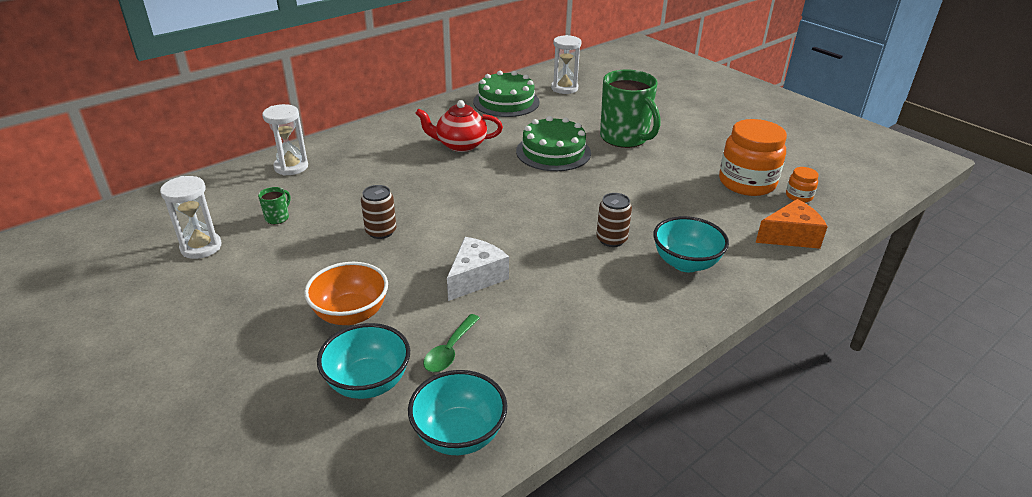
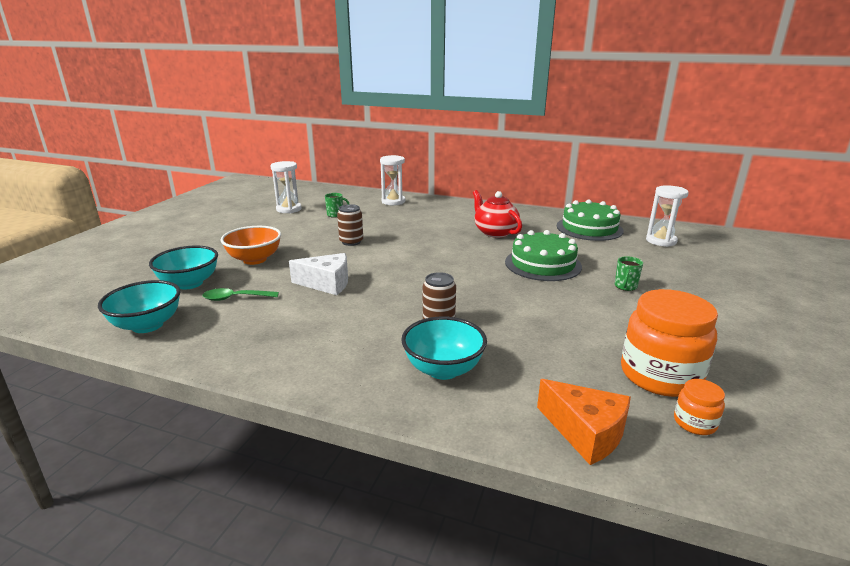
camera: 60 degrees right, 10 degrees down
(625, 138) = (625, 286): green mug -> green mug, size x0.40

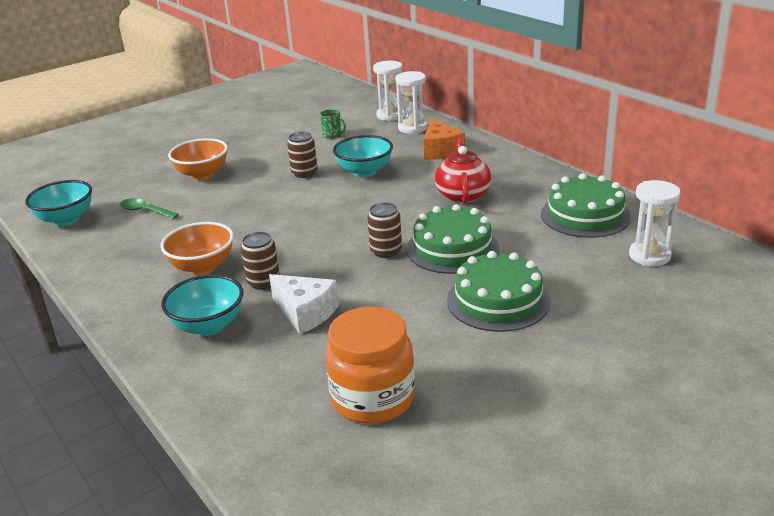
camera: 35 degrees right, 5 degrees up
(189, 283) = (130, 187): turquoise bowl -> turquoise bowl (364, 171)
(289, 209) = (298, 118): white hourglass -> white hourglass (390, 115)
(327, 284) = (227, 216): white cheese -> white cheese (305, 313)
(364, 326) = (202, 267): none -> orange bowl
(500, 277) = (386, 251): none -> brown can
(585, 433) = (235, 416): orange cheese -> orange cheese (440, 151)
(625, 286) = (498, 300): green mug -> green cake
(694, 423) = (331, 447): orange jar -> none

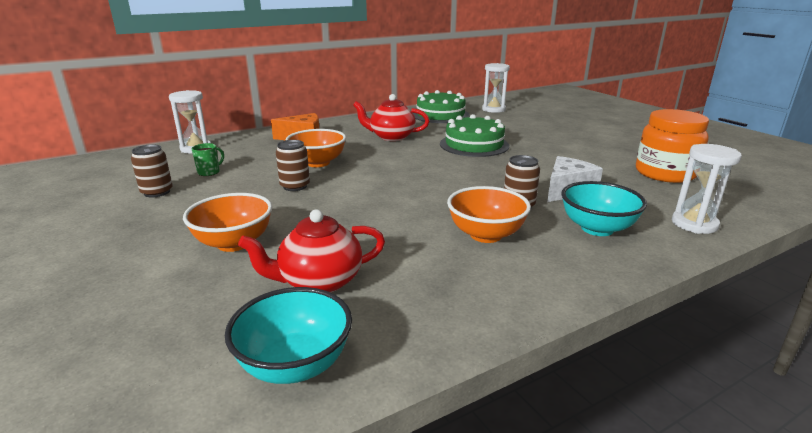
camera: 85 degrees left, 5 degrees down
(145, 211) = (319, 282): green spoon -> red teapot
(364, 171) = (318, 163): turquoise bowl -> orange bowl
(386, 251) = (472, 162): brown can -> brown can (157, 192)
(412, 128) = (241, 143): white hourglass -> white hourglass (694, 224)
(498, 300) = (543, 139): green cake -> none

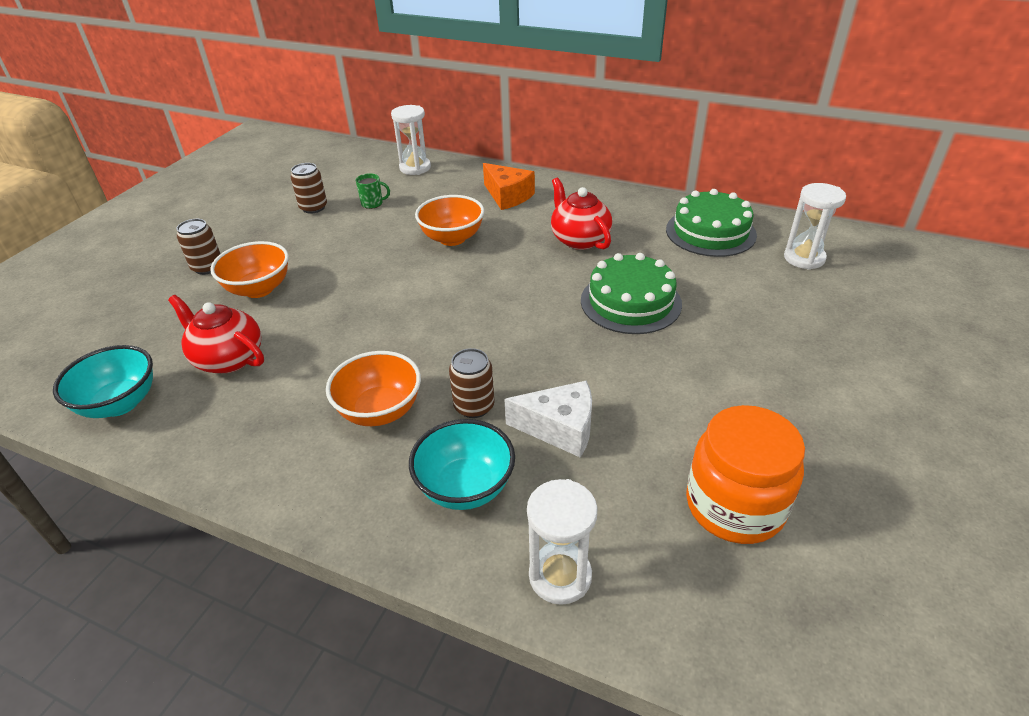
camera: 55 degrees right, 15 degrees up
(295, 186) = (386, 256): brown can -> brown can (207, 267)

